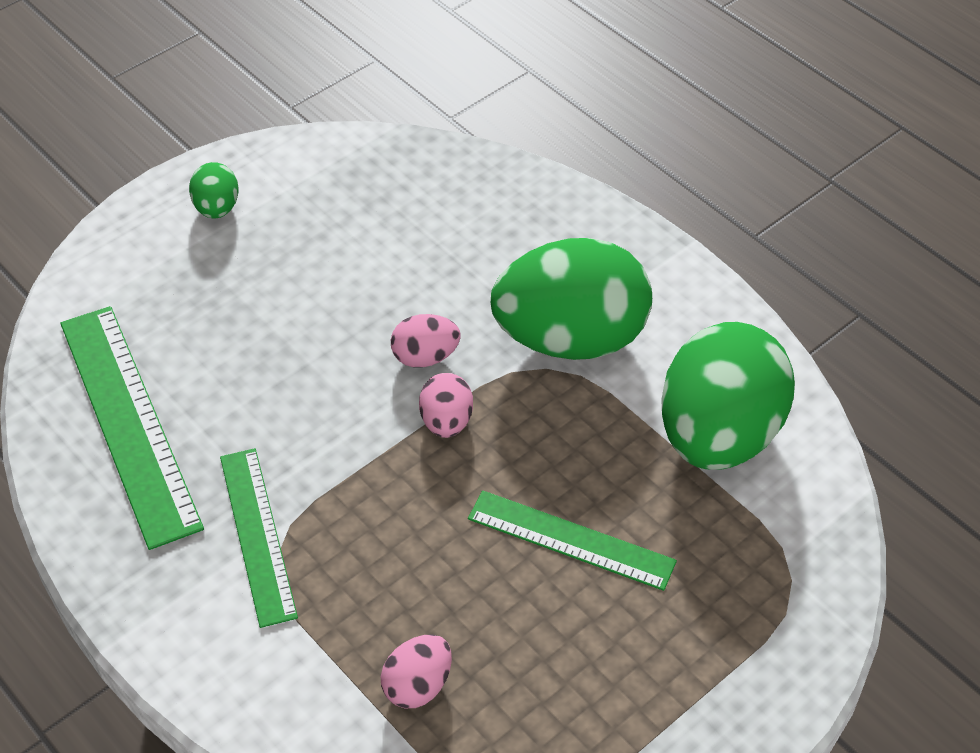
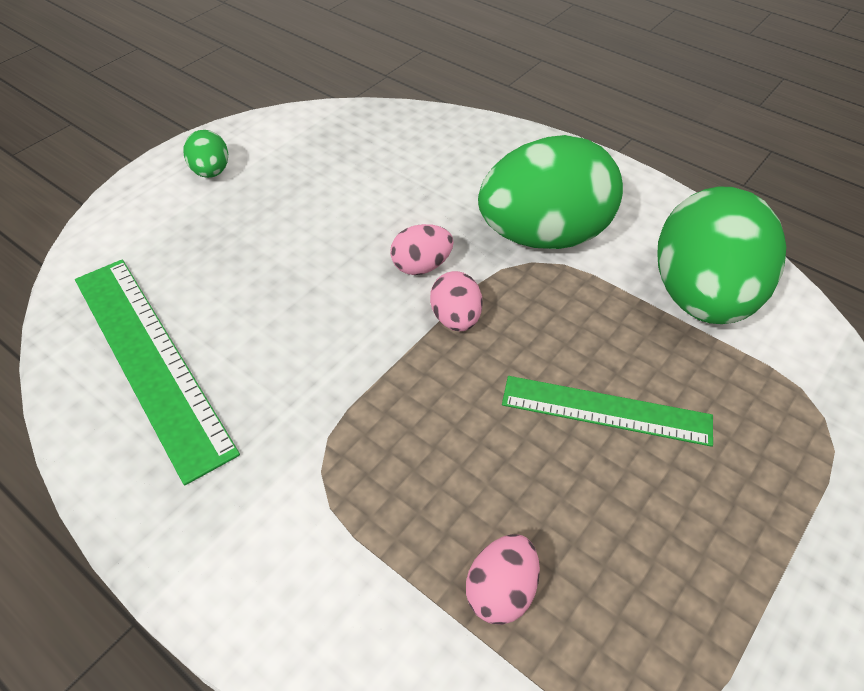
camera: 10 degrees left, 0 degrees up
(257, 535) = (296, 452): green ruler -> none

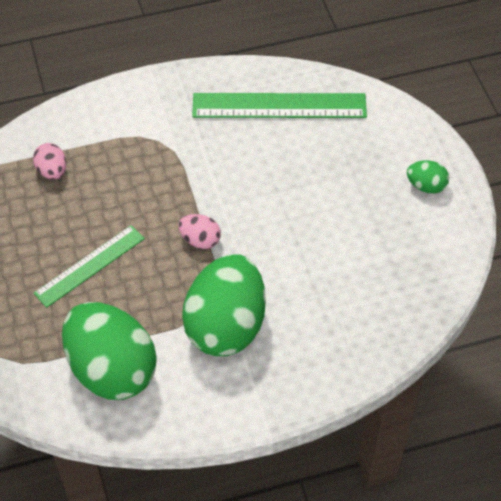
camera: 125 degrees right, 5 degrees up
(421, 266) = (252, 247): pink egg -> none

